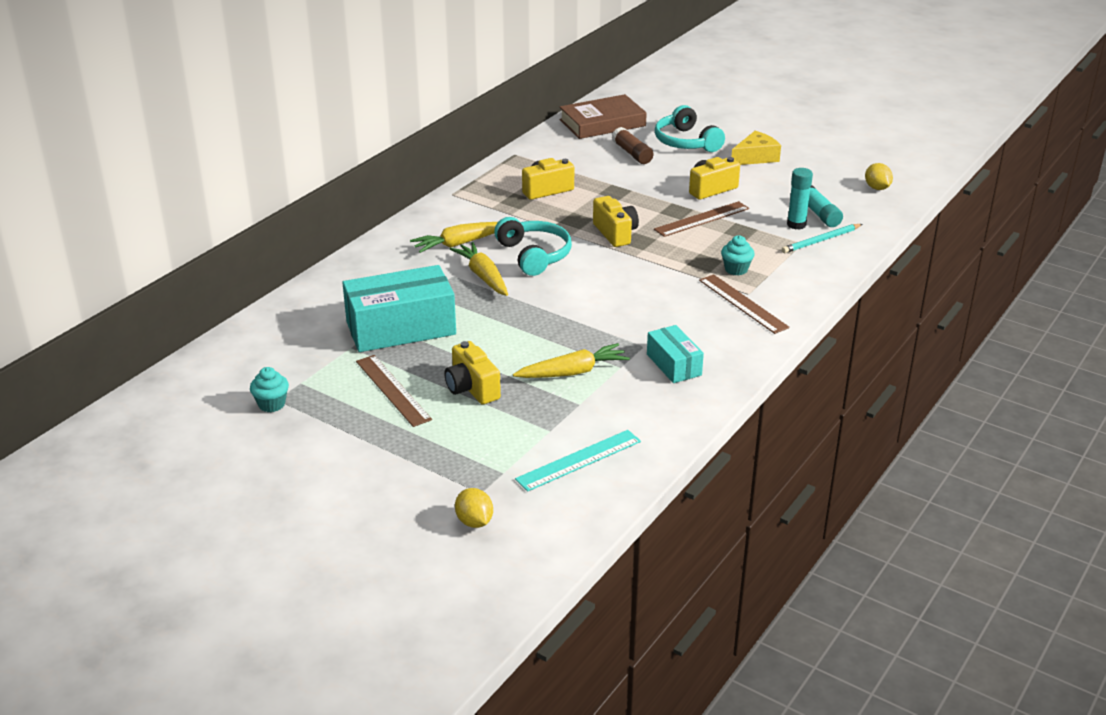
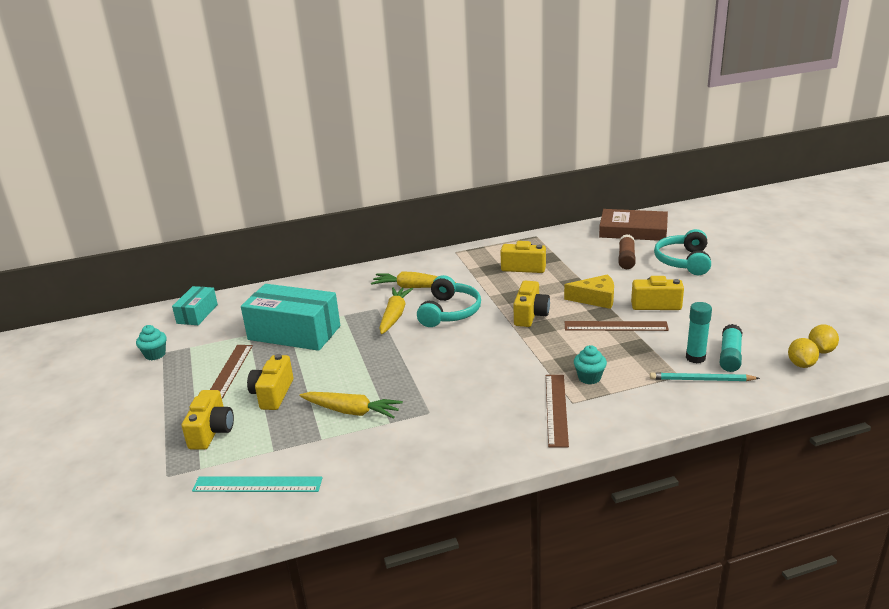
camera: 40 degrees right, 5 degrees down
(463, 442) = (211, 432): none -> yellow camera
(474, 522) = (130, 497): yellow lemon -> yellow lemon (801, 364)
(673, 365) = (430, 438): turquoise box -> turquoise box (197, 314)
(755, 157) = (731, 290): yellow cheese -> yellow cheese (595, 299)

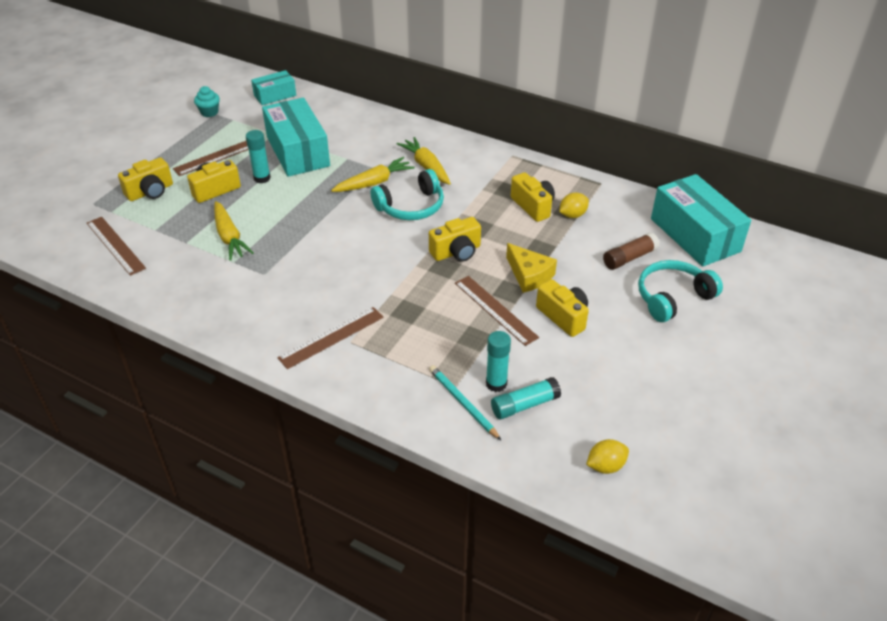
camera: 45 degrees right, 15 degrees up
(257, 485) = (115, 245): turquoise ruler -> brown ruler
(299, 364) = (262, 178): none -> turquoise glue stick
(589, 378) = (395, 333): turquoise cupcake -> none
(633, 230) = (695, 235): brown book -> turquoise box
(801, 364) = (562, 461): yellow lemon -> yellow lemon (572, 215)

